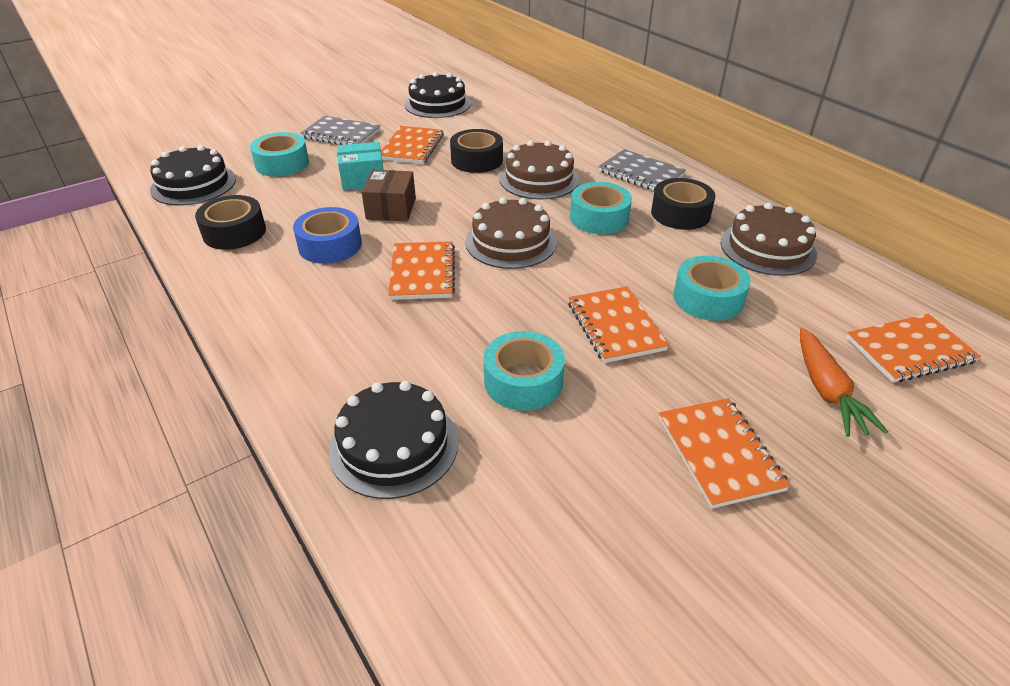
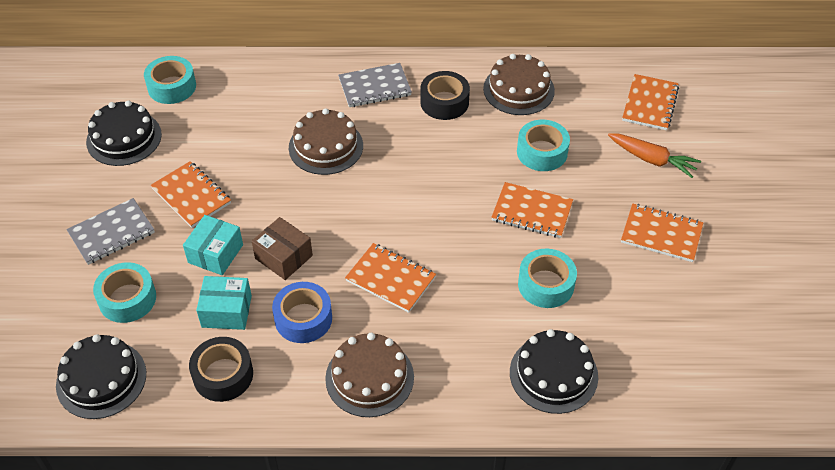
camera: 55 degrees left, 10 degrees up
(306, 207) = (226, 311): none -> turquoise box
(477, 160) = (258, 166): black tape -> none
(511, 242) = (396, 210): brown cake -> brown cake (369, 377)
(599, 218) = (410, 146): turquoise tape -> turquoise tape (172, 87)

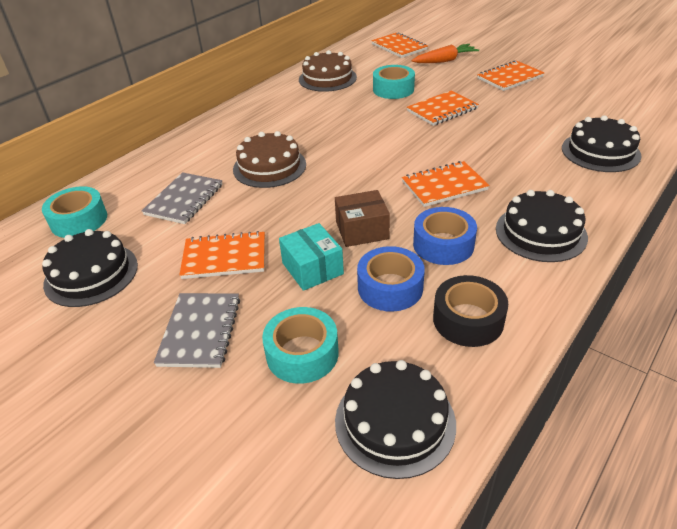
camera: 50 degrees left, 10 degrees down
(226, 311) = (390, 287): turquoise box -> blue tape
(369, 377) = (540, 233): brown cake -> black cake
(375, 87) = (242, 126): grey notebook -> grey notebook (184, 200)
(444, 102) = (299, 106): black tape -> none
(546, 284) = (514, 127): turquoise tape -> none

